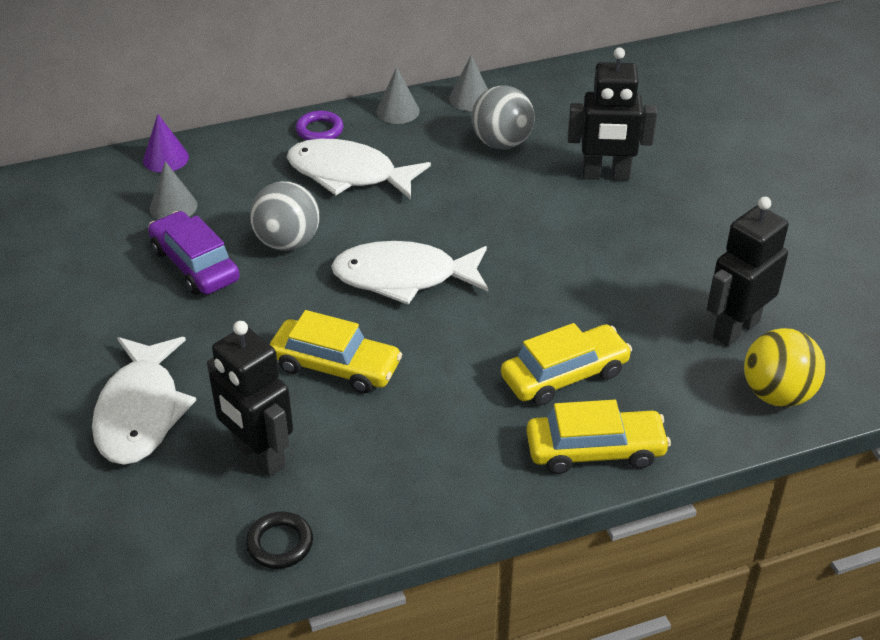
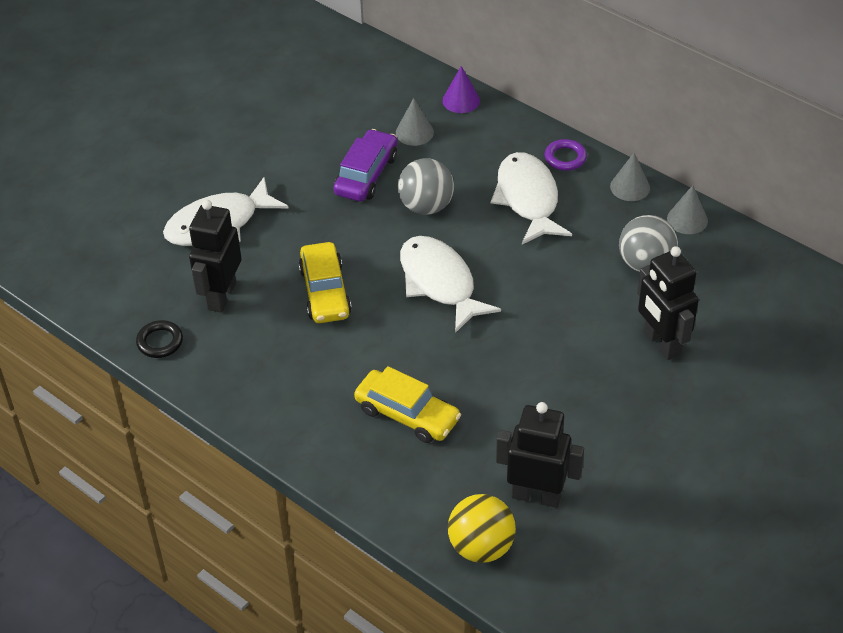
camera: 60 degrees right, 5 degrees up
(595, 450) = (345, 461): yellow car -> none

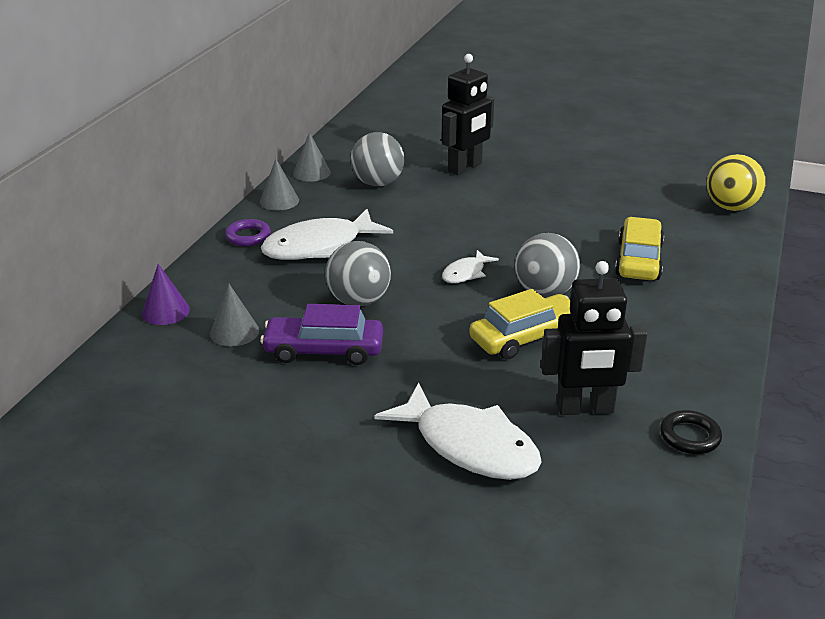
camera: 110 degrees left, 15 degrees down
(384, 326) = (545, 292): none -> grey ball
(439, 283) = (466, 273): white fish -> white fish, size x0.50
(536, 495) = (661, 194): black robot -> none

